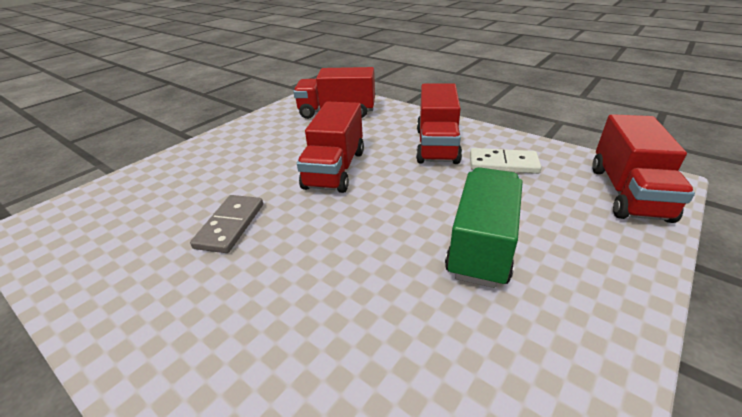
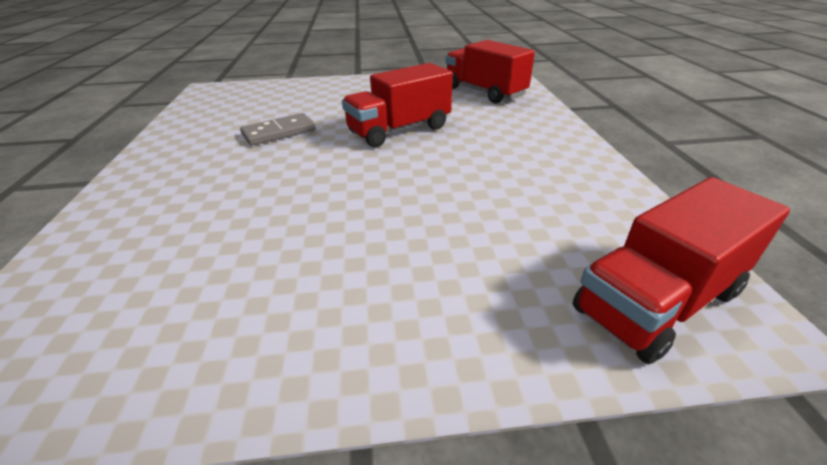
camera: 45 degrees right, 0 degrees up
(436, 145) = (518, 150): red truck -> none
(482, 244) = (394, 236): green truck -> none
(503, 164) = (554, 195): white domino -> none

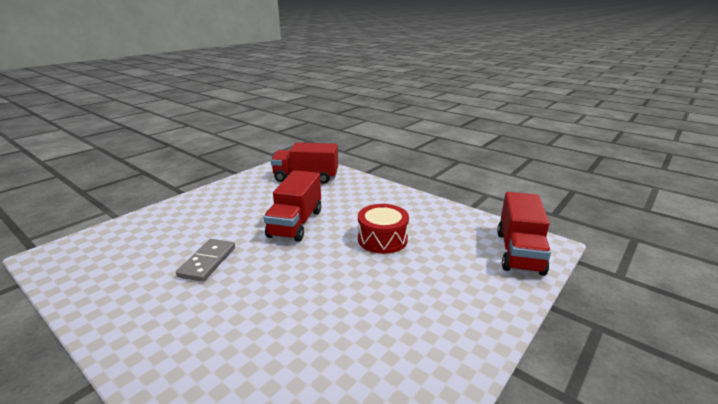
camera: 45 degrees left, 10 degrees down
(463, 182) = (382, 239): none -> red drum

